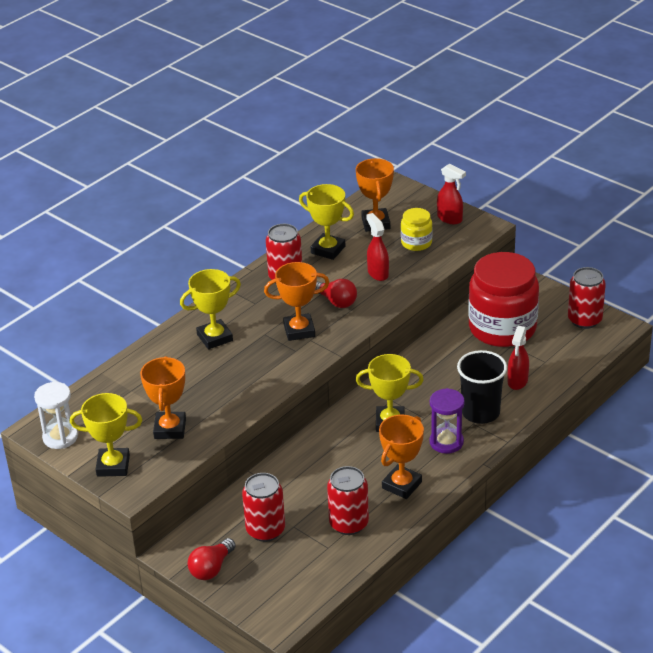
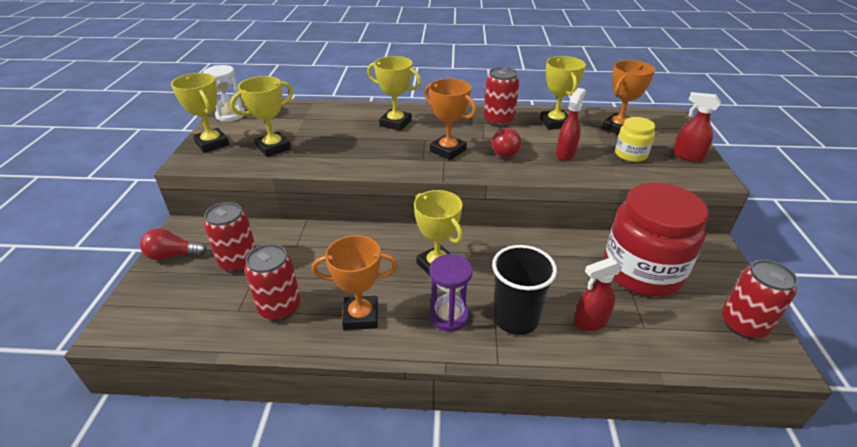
camera: 50 degrees right, 0 degrees up
(170, 429) = (273, 148): orange trophy -> yellow trophy
(450, 219) = (687, 156): red spray bottle -> red spray bottle turned 120 degrees clockwise

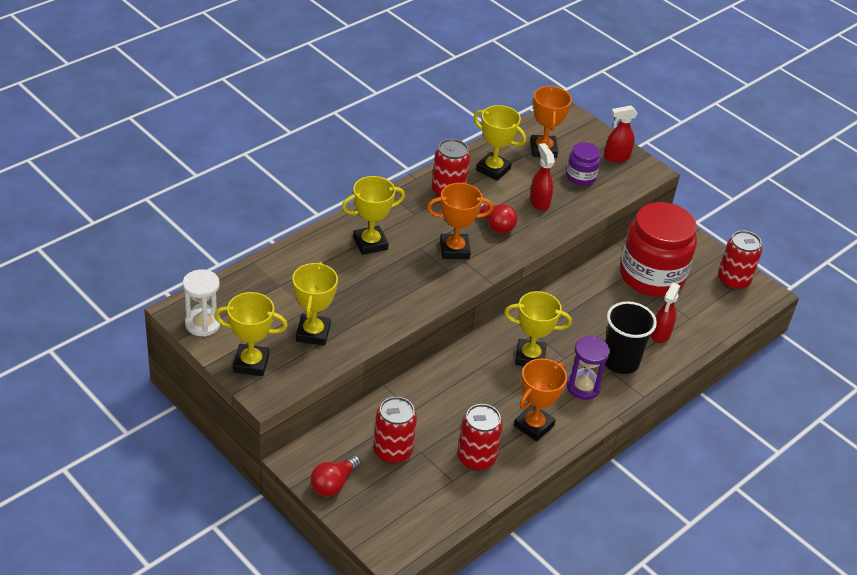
camera: 50 degrees left, 5 degrees up
(630, 154) = (581, 177): yellow jar -> purple jar

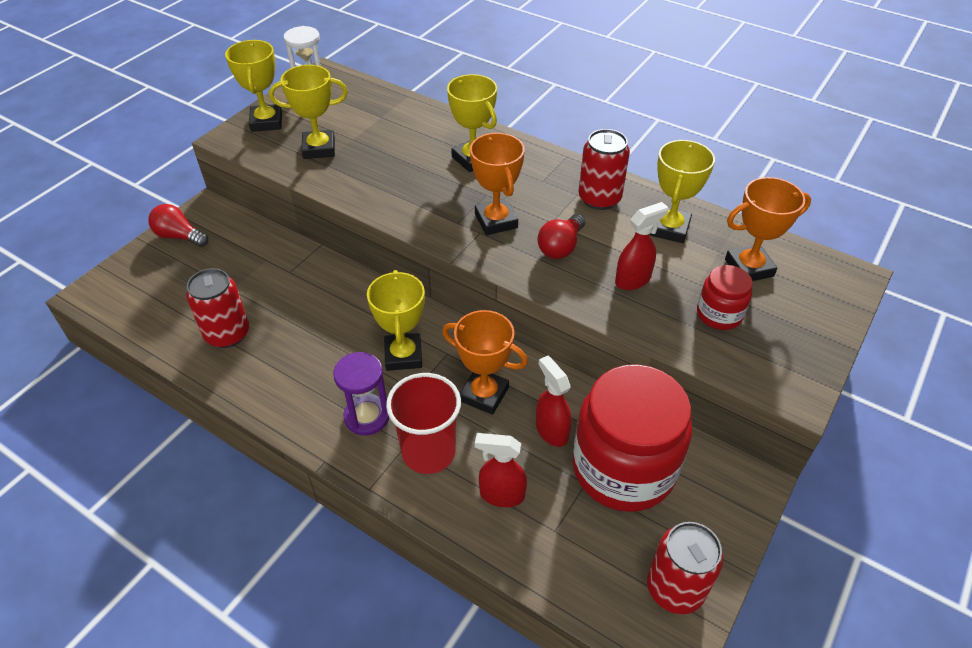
camera: 80 degrees right, 5 degrees up
(392, 451) = (227, 268): red can -> none
(533, 426) = (288, 377): orange trophy -> orange trophy (484, 394)
(581, 177) = (719, 314): purple jar -> red jar
(616, 157) = (797, 348): red spray bottle -> red spray bottle (551, 430)
(620, 361) = (428, 452): black cup -> red cup

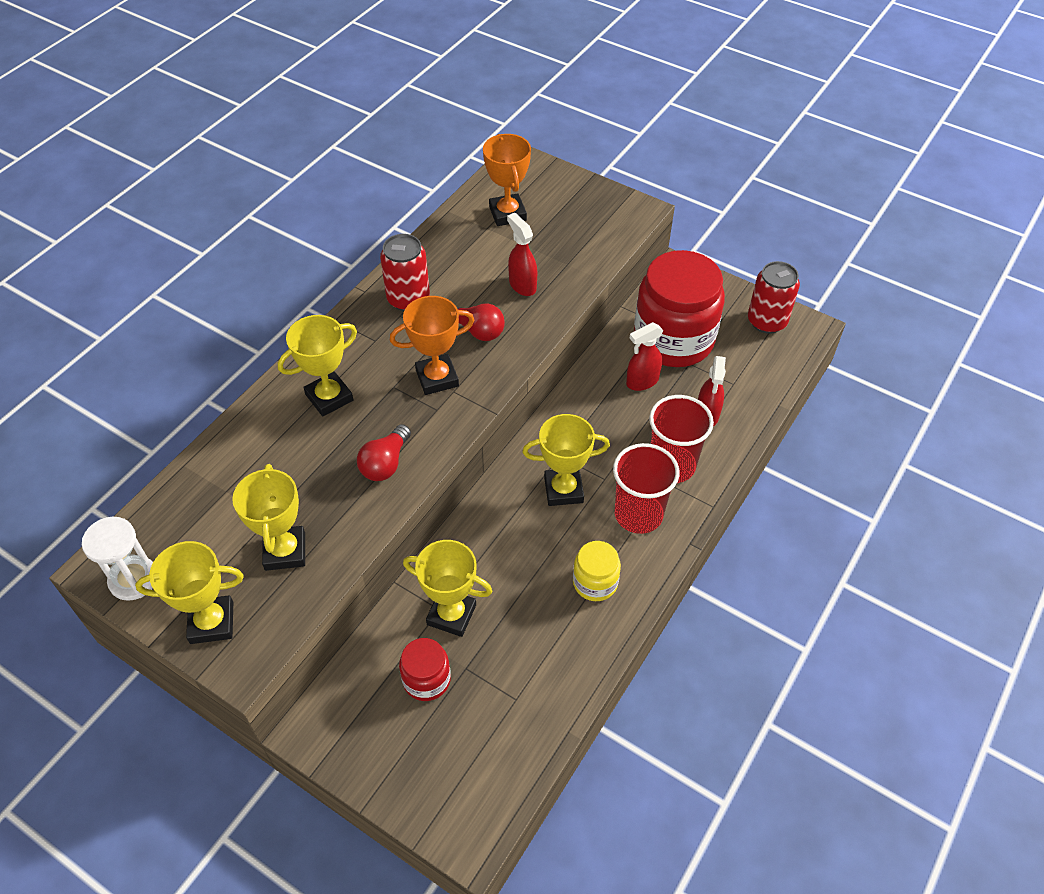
camera: 90 degrees left, 5 degrees up
(179, 236) = (365, 752): red light bulb -> red light bulb (385, 463)
(227, 334) = (537, 657): red can -> none
(293, 377) = (595, 582): none -> yellow jar
(367, 417) = (638, 514): purple hourglass -> red cup
(484, 394) = (607, 426): orange trophy -> none
(669, 228) = (455, 255): yellow trophy -> yellow trophy (451, 615)
(719, 314) = (562, 238): red jar -> red jar (426, 679)

